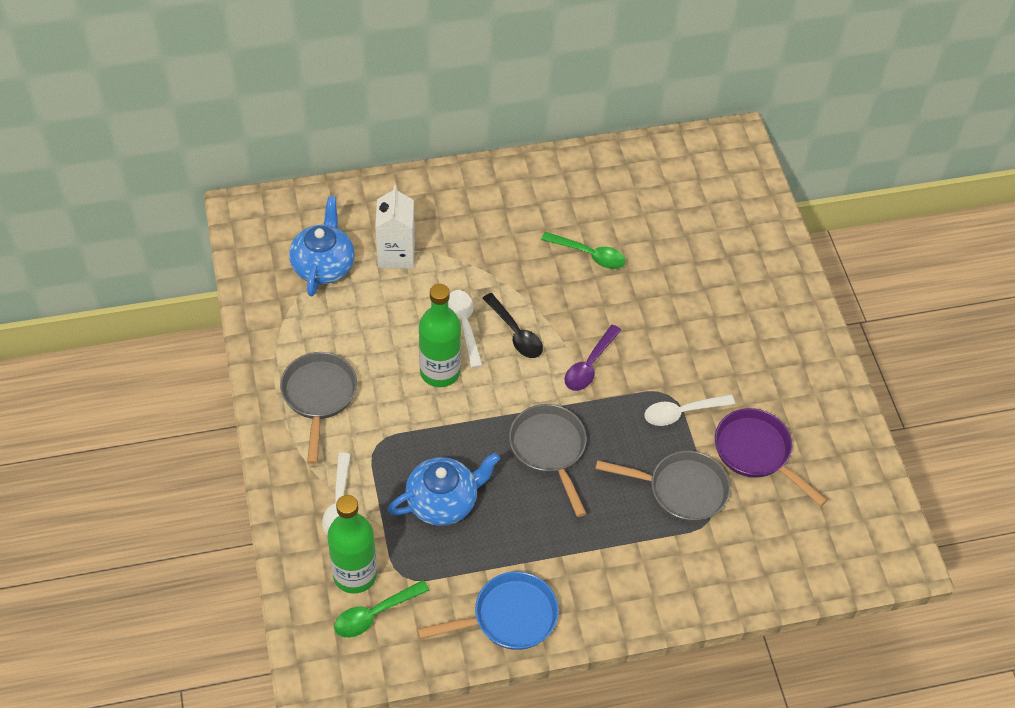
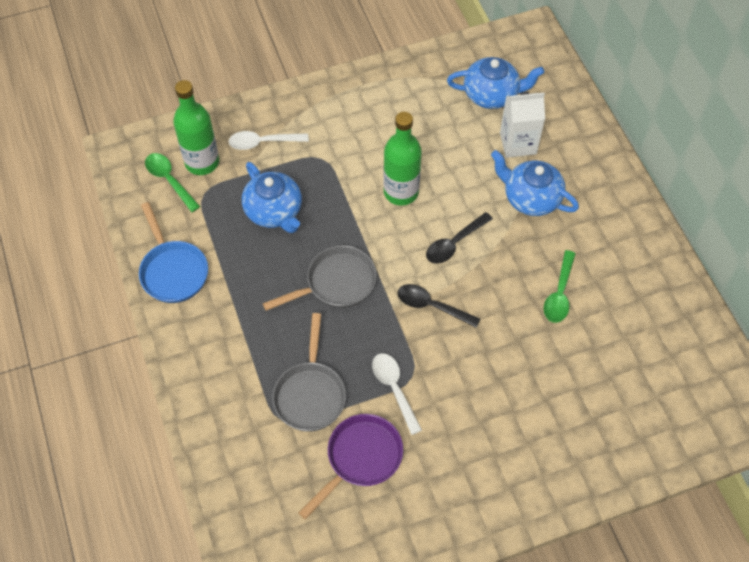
camera: 85 degrees right, 5 degrees up
(319, 397) = (360, 113): grey pan -> none
(464, 325) = (454, 203): white spoon -> none
(470, 256) = (530, 198): none -> blue teapot
(589, 365) = (431, 306): purple spoon -> black spoon

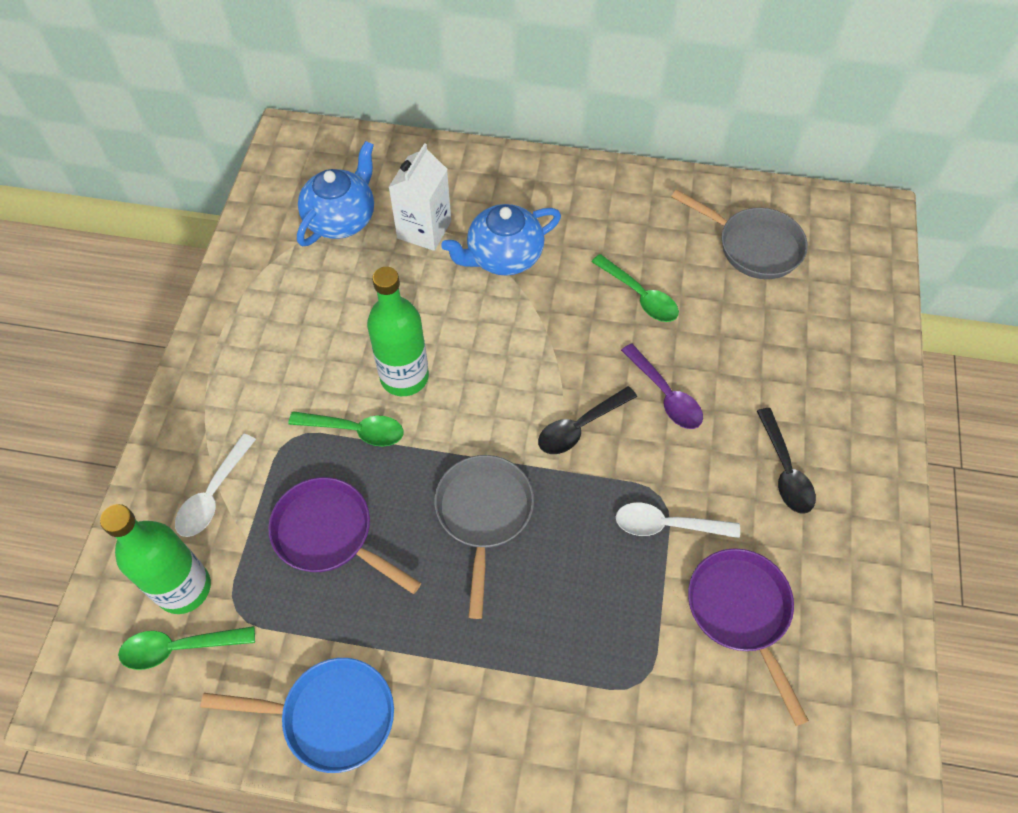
camera: 60 degrees left, 0 degrees up
(274, 212) = (329, 534): blue teapot -> purple pan
(310, 394) = (622, 627): grey pan -> grey pan (753, 246)
(348, 187) = (356, 430): none -> green spoon
(454, 243) = (512, 360): black spoon -> black spoon (785, 470)
(490, 345) = (665, 395): none -> purple spoon

